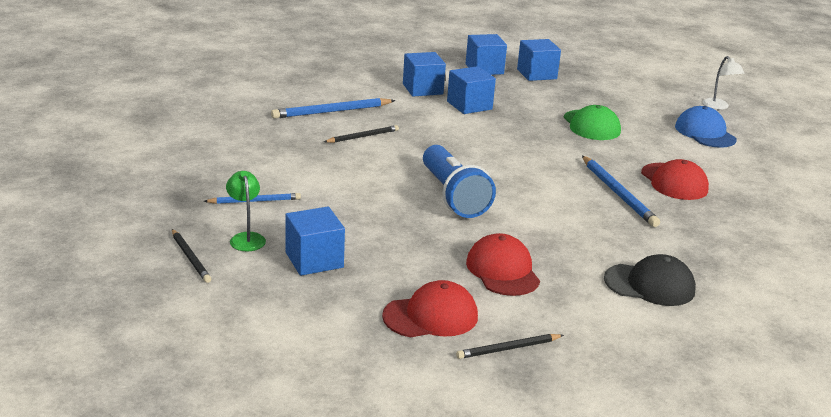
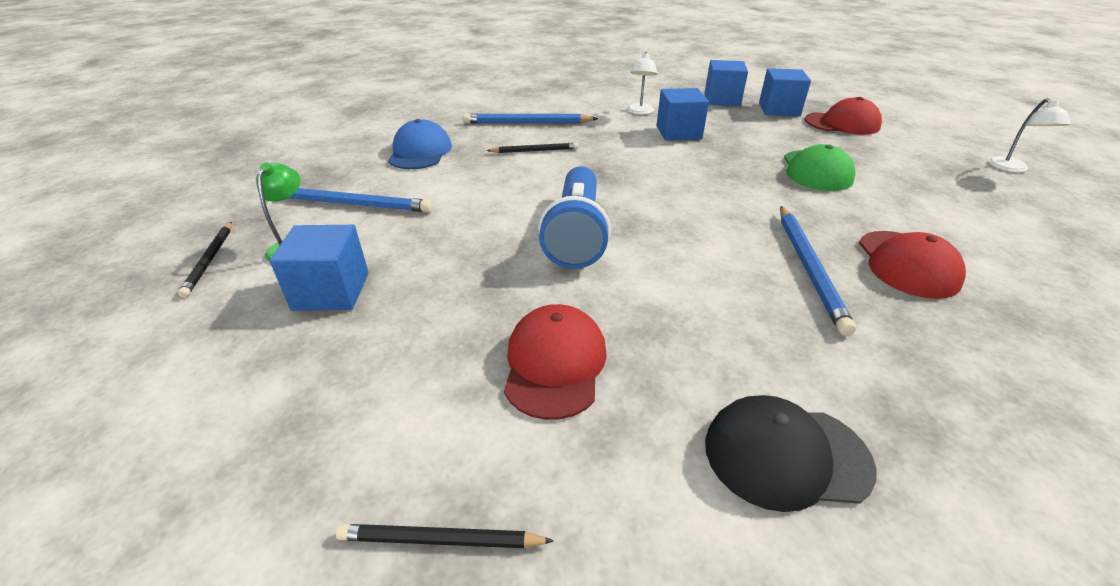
camera: 25 degrees right, 10 degrees up
(254, 201) = (353, 204): blue pencil -> blue pencil, size x1.62
(422, 89) = (640, 112): blue cube -> white lamp
(431, 316) = (382, 425): red cap -> red cap (842, 123)
(649, 285) = (786, 455): black cap -> black cap turned 150 degrees clockwise
(705, 133) = (981, 200): blue cap -> blue cap (420, 152)

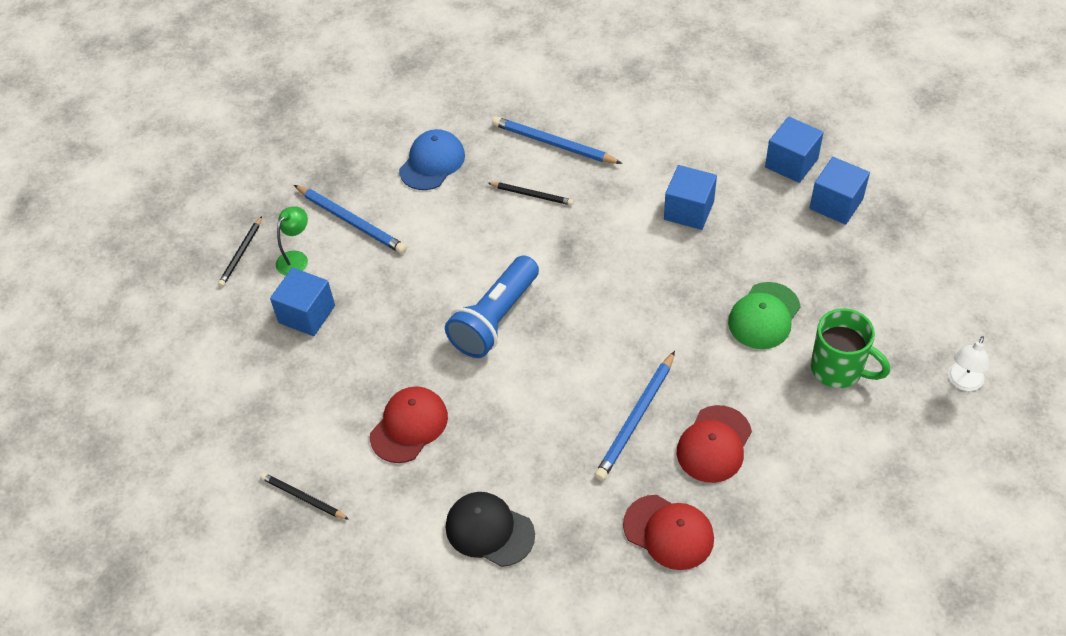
camera: 30 degrees right, 15 degrees up
(640, 112) = (680, 159): white lamp -> none
(842, 123) = (877, 253): red cap -> red cap (668, 532)
(920, 185) = (839, 369): none -> green mug

